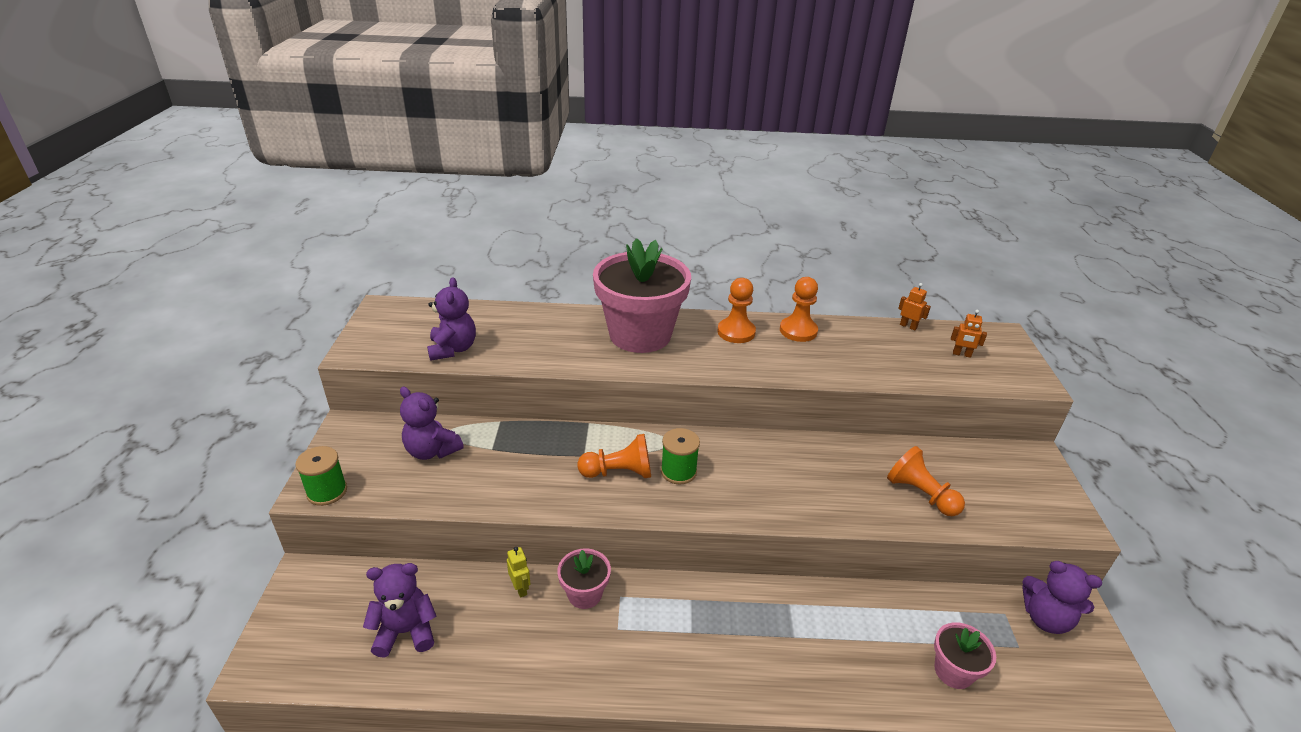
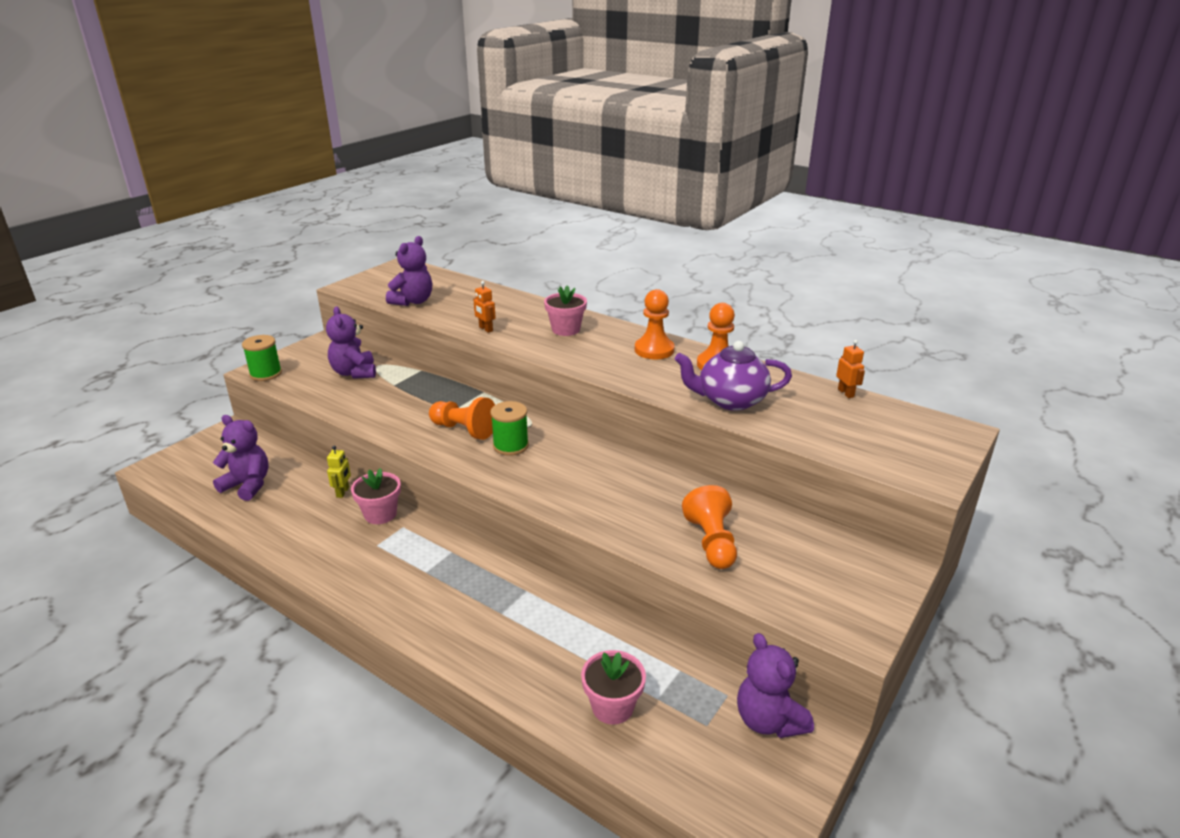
camera: 35 degrees right, 5 degrees down
(640, 335) = (566, 329): pink flower pot -> pink flower pot, size x0.46
(847, 363) = (730, 401): none -> purple teapot
(961, 354) = (874, 431): orange robot -> orange robot (485, 329)

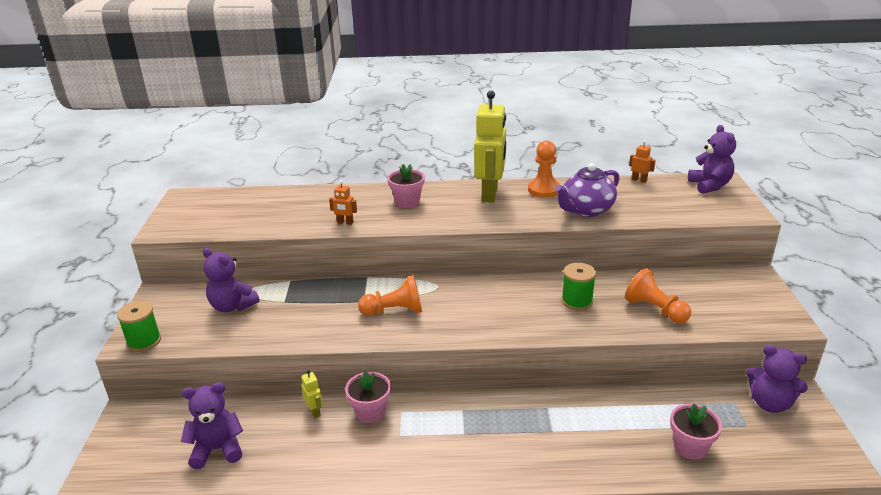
camera: 35 degrees left, 0 degrees up
(413, 301) = (246, 222): purple teddy bear -> purple teddy bear (709, 186)
(510, 446) = (446, 307): green spool -> green spool (577, 301)
(654, 350) = (490, 194): orange pawn -> yellow robot

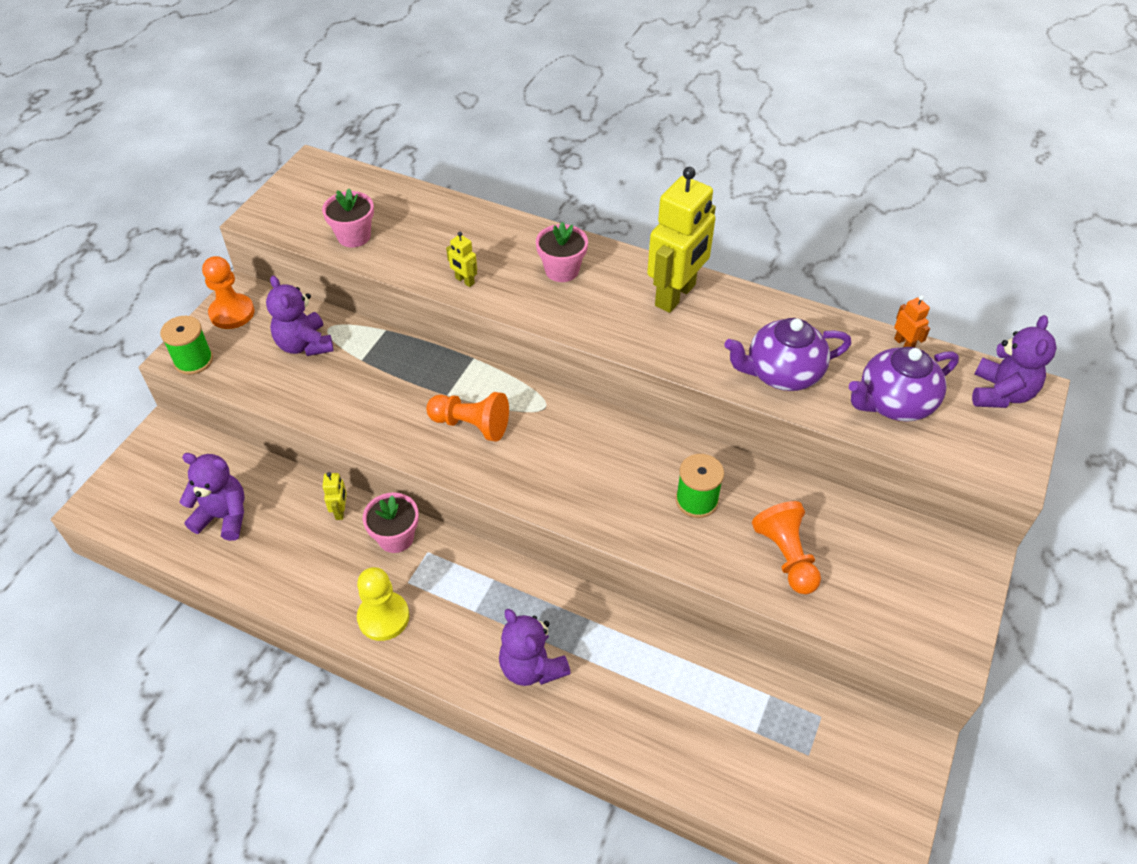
camera: 25 degrees right, 20 degrees up
(345, 223) = (464, 281): orange robot -> yellow robot
(397, 464) = (383, 617): none -> yellow pawn
(544, 190) = (753, 313): orange pawn -> orange pawn (232, 313)
(660, 205) = (894, 403): none -> purple teapot
(690, 447) = (715, 749): pink flower pot -> pink flower pot (354, 236)
(770, 403) = (865, 739): purple teddy bear -> purple teddy bear (532, 667)

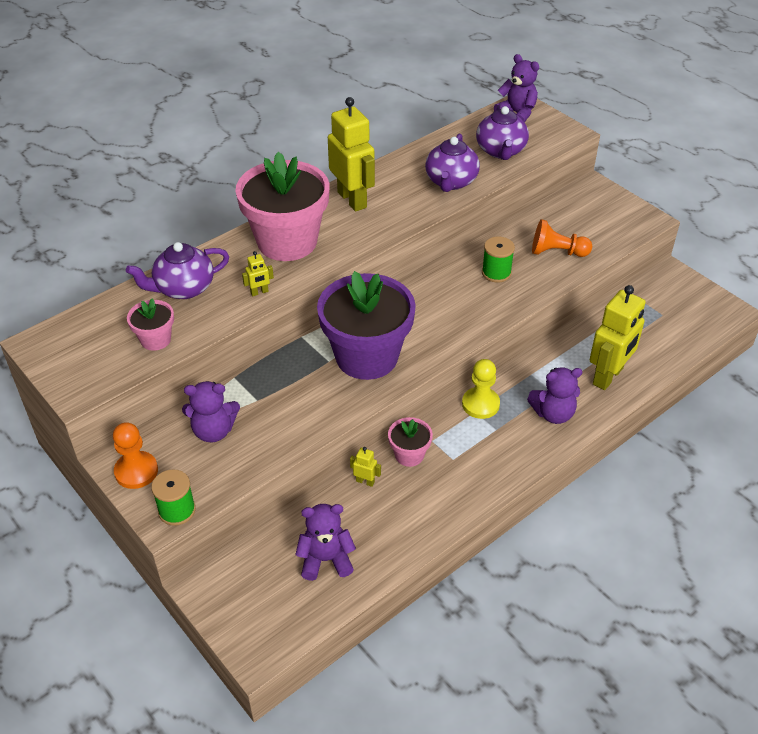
camera: 65 degrees left, 5 degrees down
(223, 517) = (326, 559): purple teddy bear -> purple teddy bear turned 45 degrees clockwise
(383, 617) = (476, 481): yellow pawn -> yellow pawn (480, 404)
(439, 225) = (183, 288): none -> purple teapot
(471, 425) = (366, 357): orange pawn -> purple flower pot
(562, 270) = (287, 241): pink flower pot -> pink flower pot, size x2.19
(636, 715) = (608, 376): none -> yellow robot
(904, 344) = (458, 130): orange robot -> none

